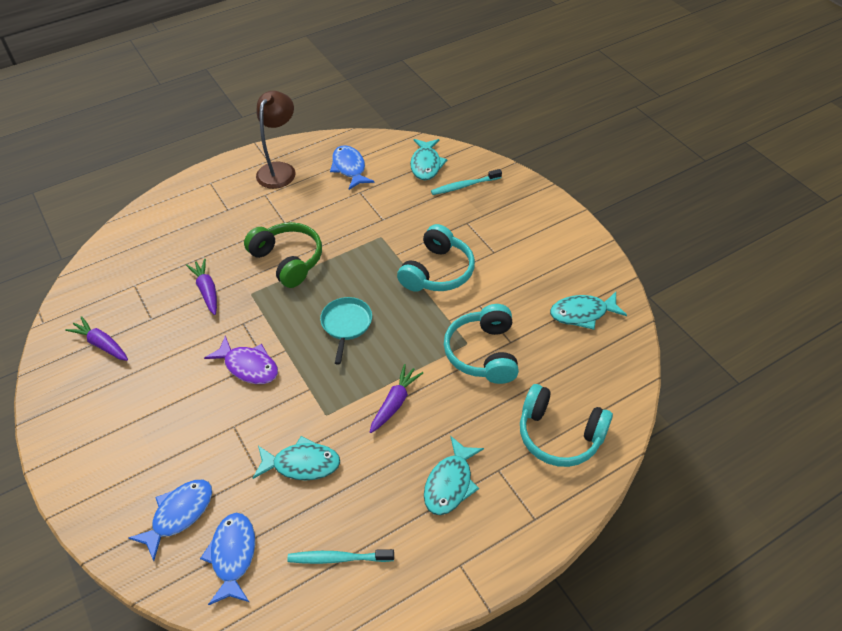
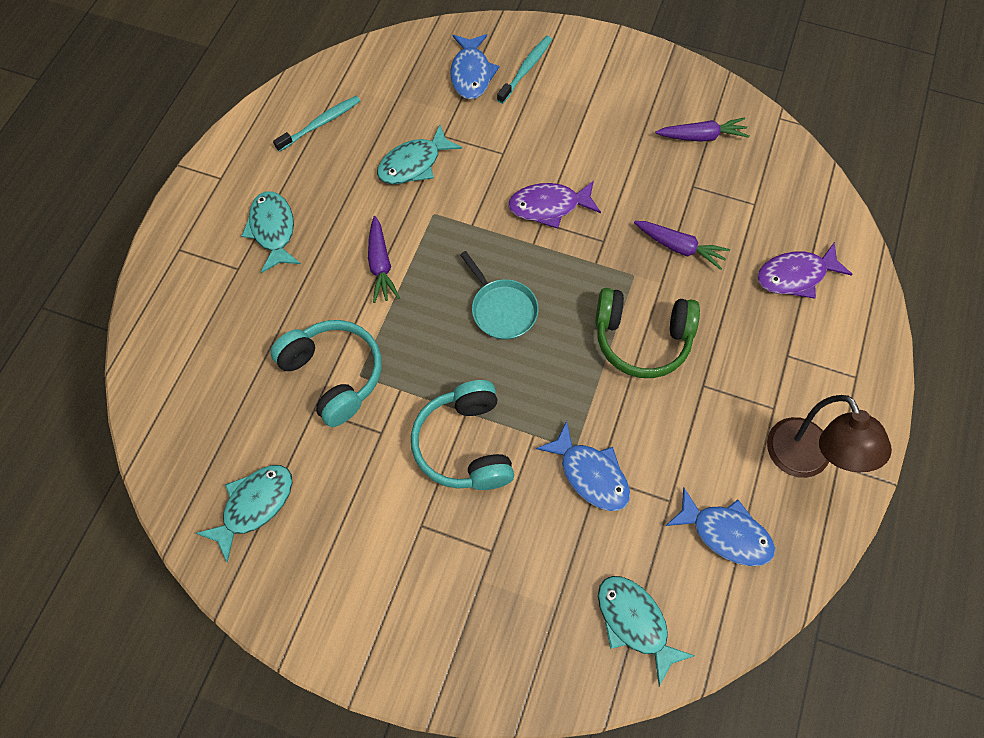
camera: 140 degrees right, 15 degrees up
(170, 238) = (795, 276): none -> purple fish
(233, 555) = (401, 77): blue fish -> blue fish (590, 474)
(464, 186) = (548, 620): turquoise toothbrush -> turquoise toothbrush (526, 69)
(559, 435) = (198, 338): turquoise headphones -> none

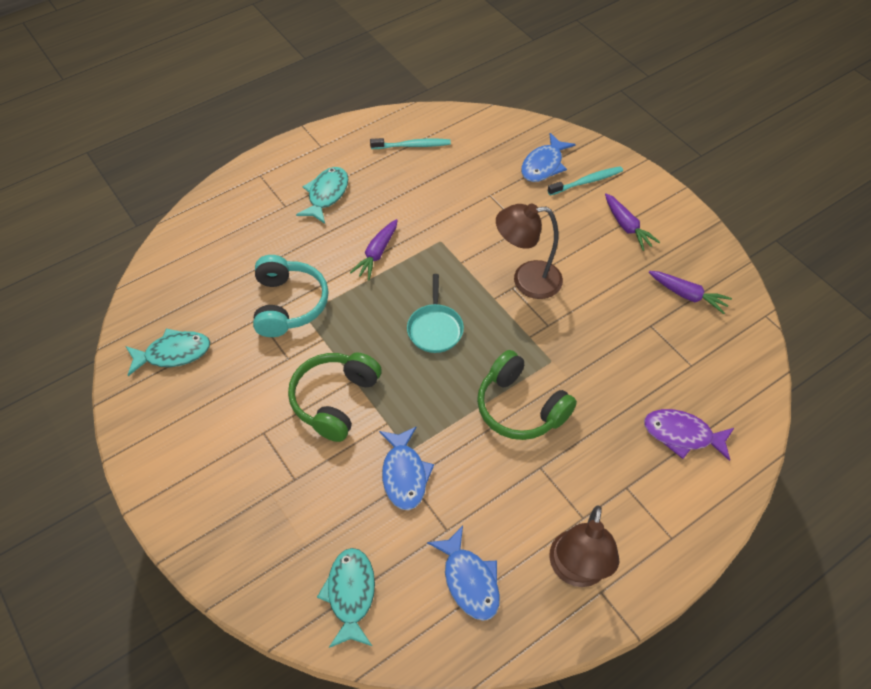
camera: 35 degrees right, 10 degrees down
(414, 164) = (454, 202): turquoise fish -> none
(464, 445) = (334, 400): turquoise headphones -> green headphones
(549, 206) = (526, 280): purple fish -> brown lamp
(679, 247) = (603, 362): purple carrot -> purple carrot (627, 226)

